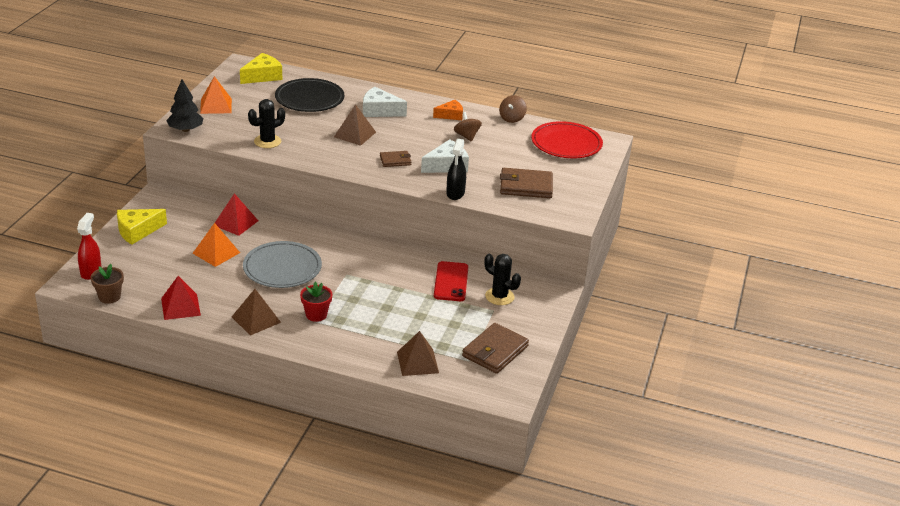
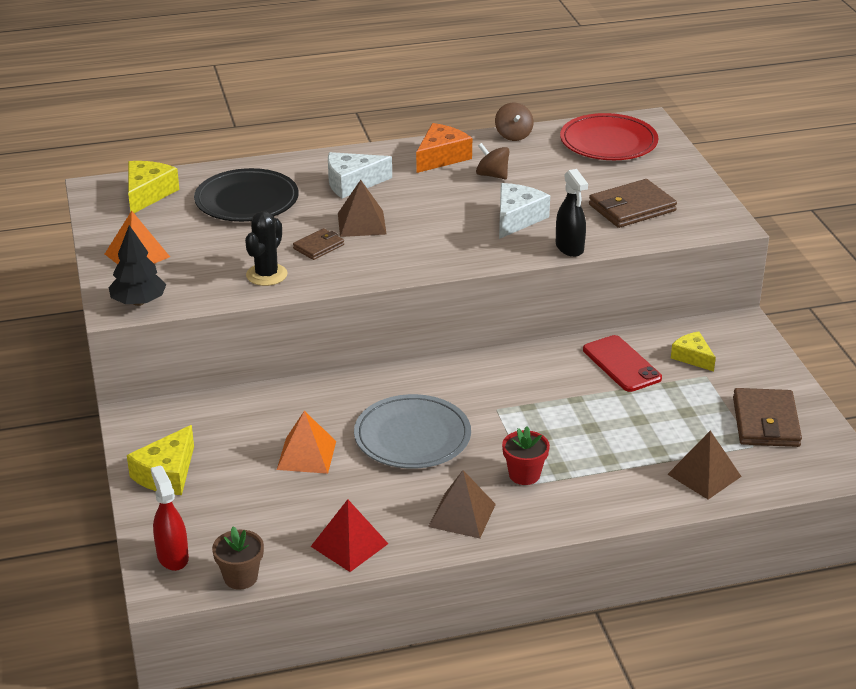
camera: 30 degrees left, 0 degrees up
(235, 223) = (282, 406): red pyramid -> none
(395, 160) = (451, 236): brown wallet -> brown wallet (318, 247)
(450, 115) = (441, 157): orange cheese -> orange cheese, size x1.50
(499, 296) = (692, 357): black cactus -> yellow cheese

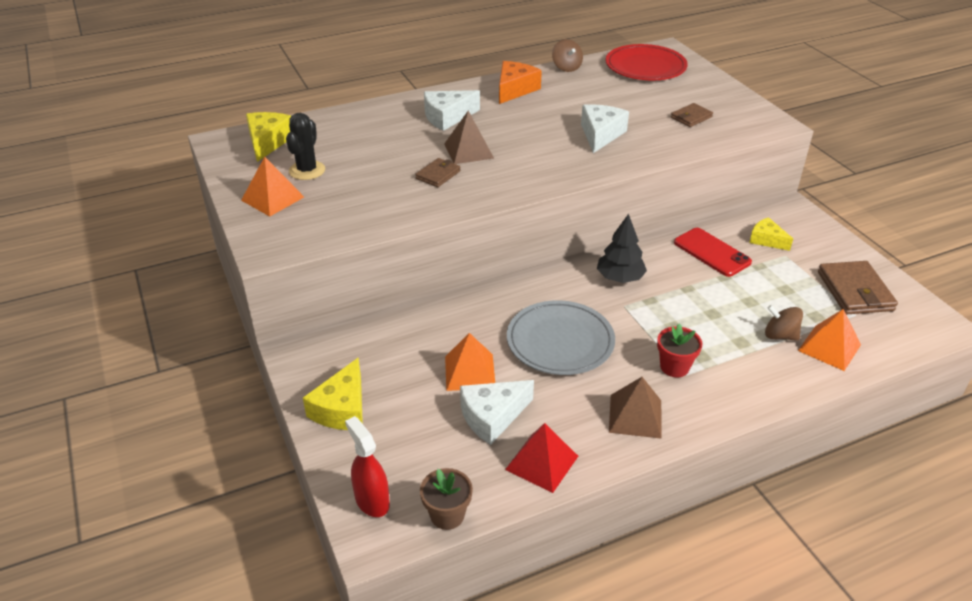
camera: 10 degrees left, 5 degrees up
(138, 302) = (286, 243): black tree -> black tree (620, 278)
(247, 200) = (359, 140): black plate -> none
(266, 275) = (399, 205): black cactus -> black cactus (307, 170)
(315, 499) = (492, 417): none -> white cheese
(492, 175) = (563, 100): brown spinning top -> brown spinning top (780, 335)
(569, 248) = (656, 155): black spray bottle -> none
(632, 208) = (691, 117): brown wallet -> brown wallet, size x0.57
(704, 475) = (829, 347): brown pyramid -> orange pyramid

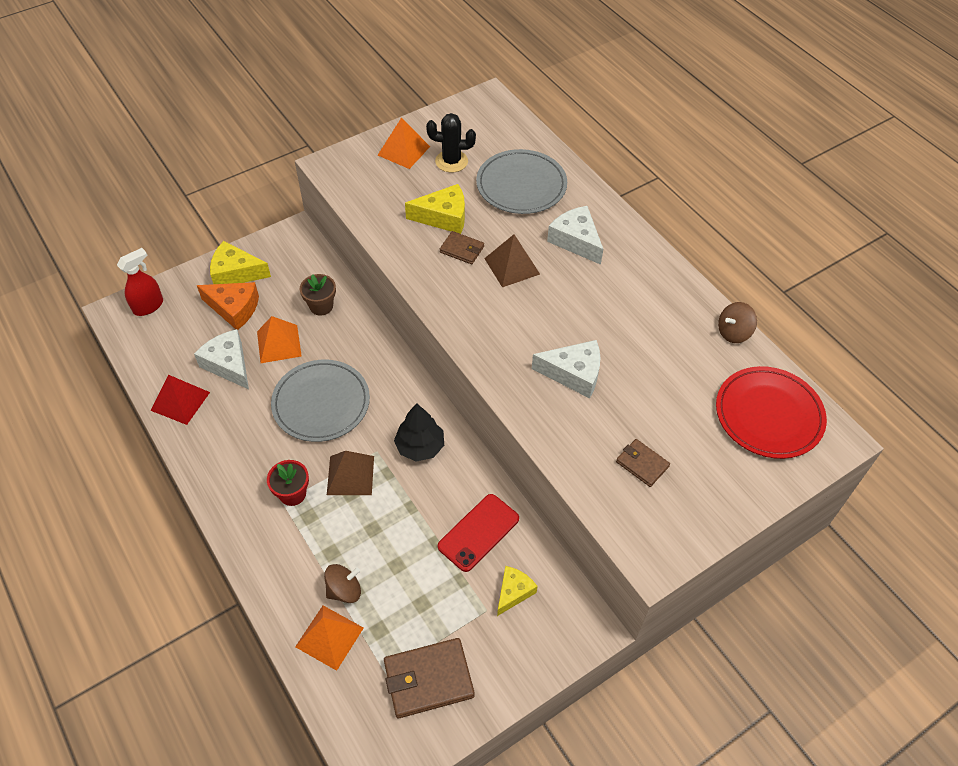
camera: 80 degrees right, 15 degrees up
(268, 142) = (494, 127): yellow cheese -> yellow cheese (443, 217)
(362, 136) = (521, 185): none -> grey plate
(447, 515) = (133, 349): brown flower pot -> brown flower pot (321, 306)
(514, 90) = (657, 289): orange cheese -> orange cheese (234, 309)
(635, 416) = (230, 463): brown pyramid -> brown pyramid (350, 475)
(780, 335) = (344, 590): brown spinning top -> brown spinning top turned 45 degrees clockwise

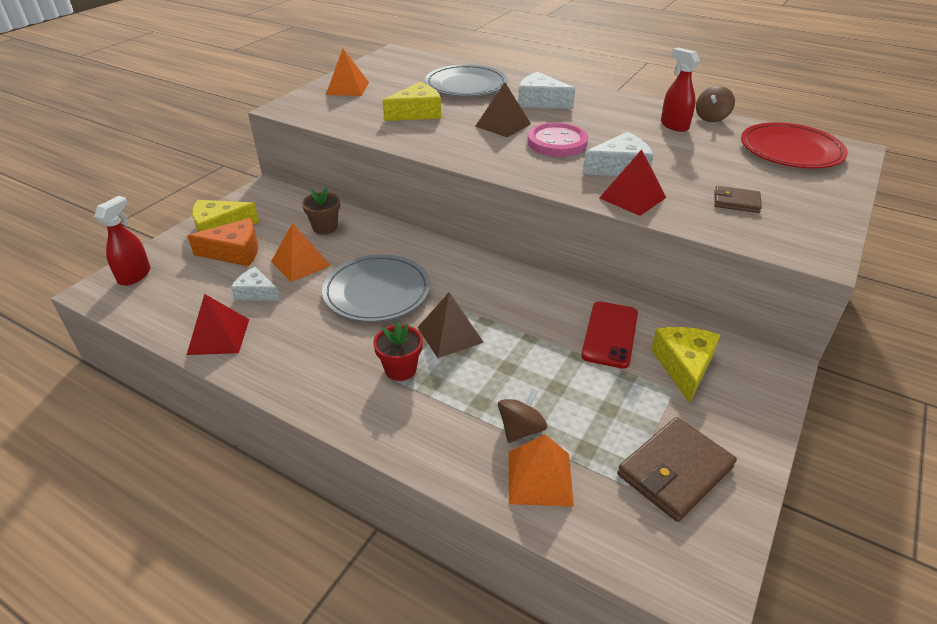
camera: 25 degrees left, 15 degrees down
(228, 364) = (256, 293): white cheese -> white cheese, size x0.67
(420, 446) = (500, 292): black tree -> none
(451, 161) = (395, 85): black cactus -> none
(462, 249) = (451, 126): brown wallet -> none
(513, 592) = (684, 366): yellow cheese -> yellow cheese, size x1.50
(543, 313) = (557, 142): none -> pink button
(551, 419) = (632, 197): none -> red pyramid
(682, 330) = (674, 125): none -> red spray bottle

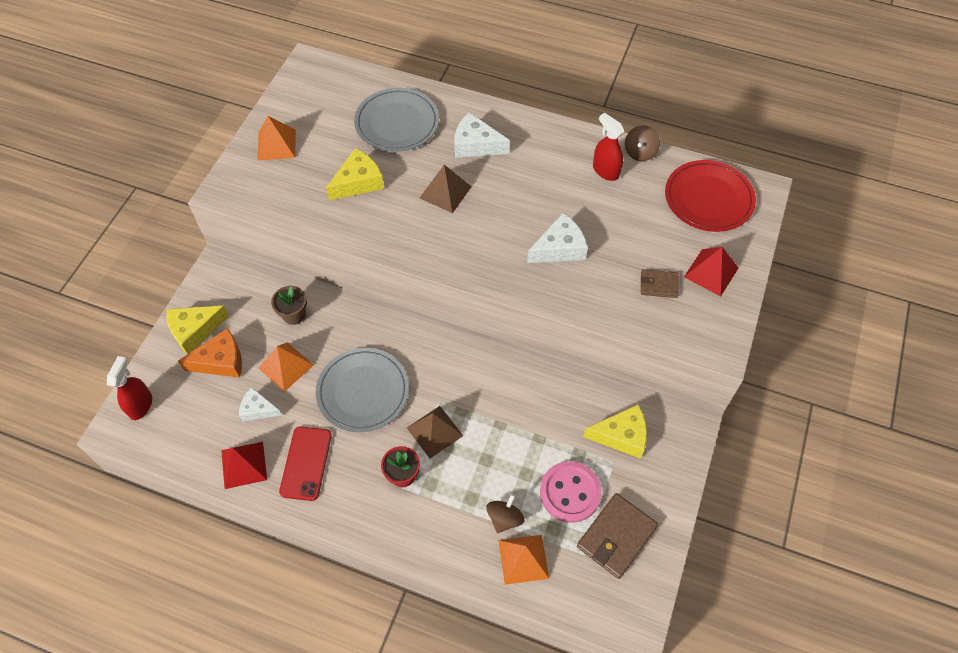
camera: 10 degrees left, 20 degrees up
(557, 142) = (499, 215): pink button -> pink button (570, 493)
(610, 334) = (563, 410): red phone -> red phone (306, 463)
(632, 197) = (572, 291): red pyramid -> red pyramid (711, 272)
(684, 366) = (621, 436): yellow cheese -> yellow cheese turned 90 degrees clockwise

